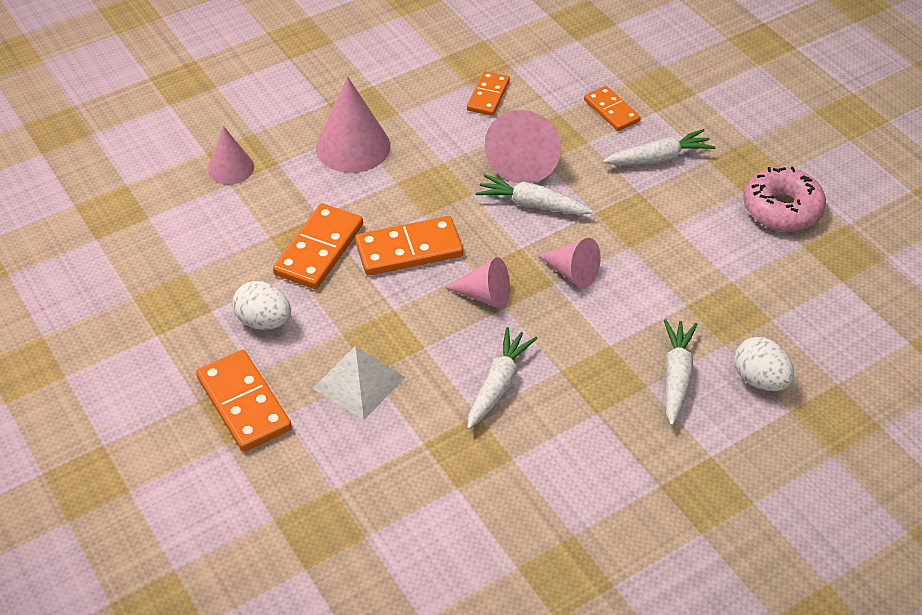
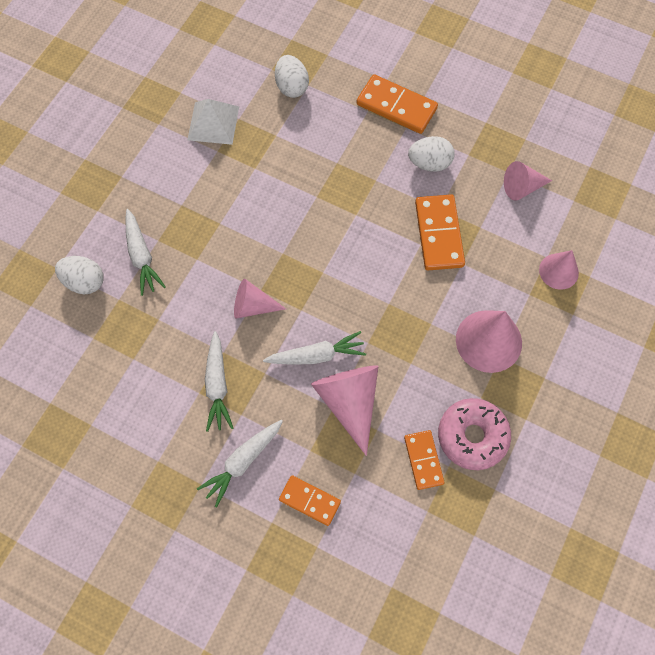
camera: 150 degrees right, 20 degrees up
(356, 496) = (292, 87): none -> white egg
(358, 382) = (340, 152): white pyramid -> white pyramid (213, 123)
(409, 250) = (378, 266): orange domino -> none
(484, 295) = (302, 255): pink cone -> pink cone (522, 187)
(498, 385) = (253, 193): white carrot -> white carrot (217, 385)
(782, 209) = (119, 457): pink donut -> pink donut (472, 436)

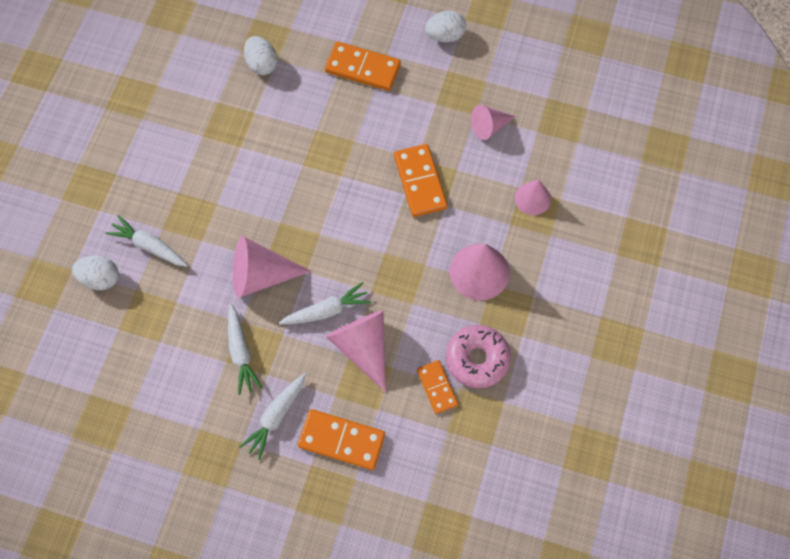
camera: 10 degrees left, 0 degrees up
(141, 256) = (149, 246): white carrot -> white carrot turned 150 degrees clockwise
(213, 123) = (194, 110): white pyramid -> none
(253, 306) = (261, 275): pink cone -> pink cone, size x1.63
(310, 500) = (342, 440): orange domino -> orange domino, size x1.58
(429, 163) = (401, 117): white egg -> white egg (445, 36)

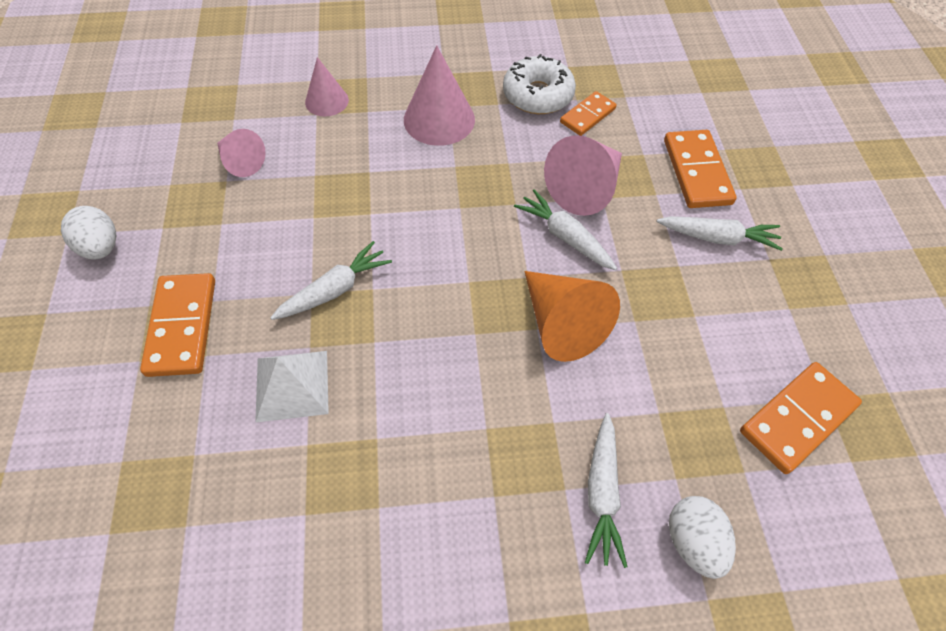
camera: 115 degrees left, 10 degrees down
(241, 352) = (672, 303): white carrot -> white carrot (334, 290)
(261, 275) = (561, 323): pink cone -> orange cone
(262, 64) = (208, 475): white egg -> none
(294, 114) = (292, 385): none -> white pyramid
(420, 182) = (347, 204): orange domino -> orange domino (798, 419)
(477, 359) = (537, 95): pink donut -> white donut

